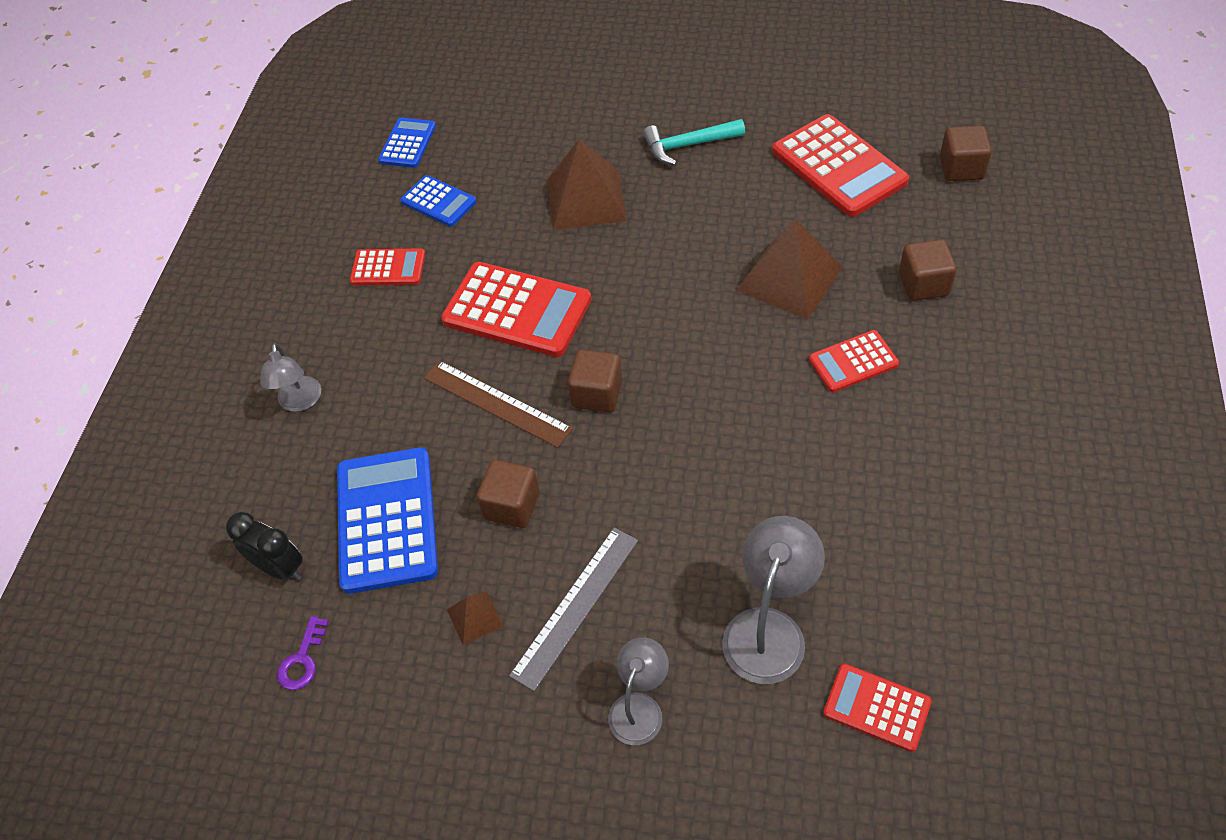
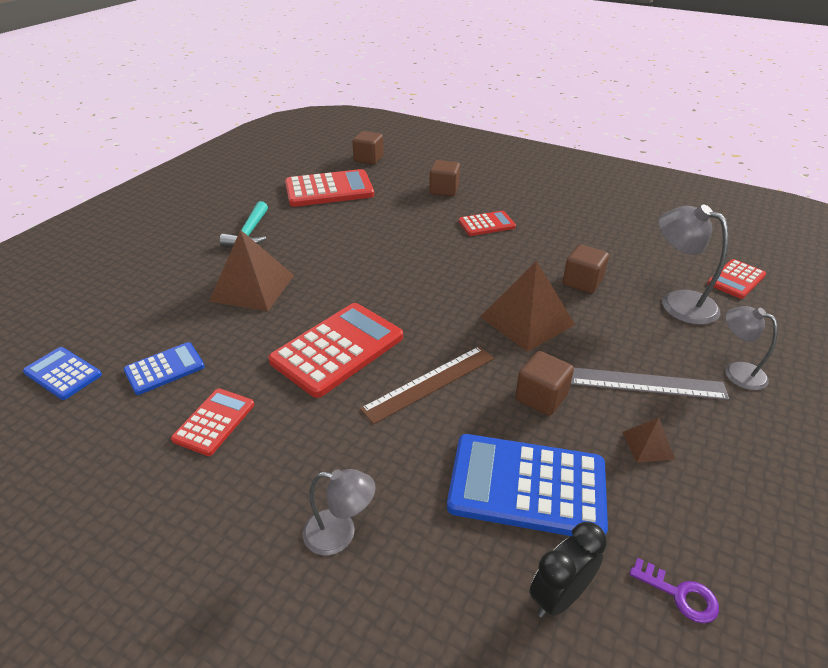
camera: 75 degrees left, 15 degrees down
(575, 606) = (646, 383): grey ruler -> grey ruler turned 45 degrees counterclockwise
(597, 394) = (452, 327): brown cube -> brown cube (582, 282)
(790, 278) = (405, 227): brown pyramid -> brown pyramid (527, 320)
(853, 362) = (486, 224): red calculator -> red calculator turned 105 degrees counterclockwise

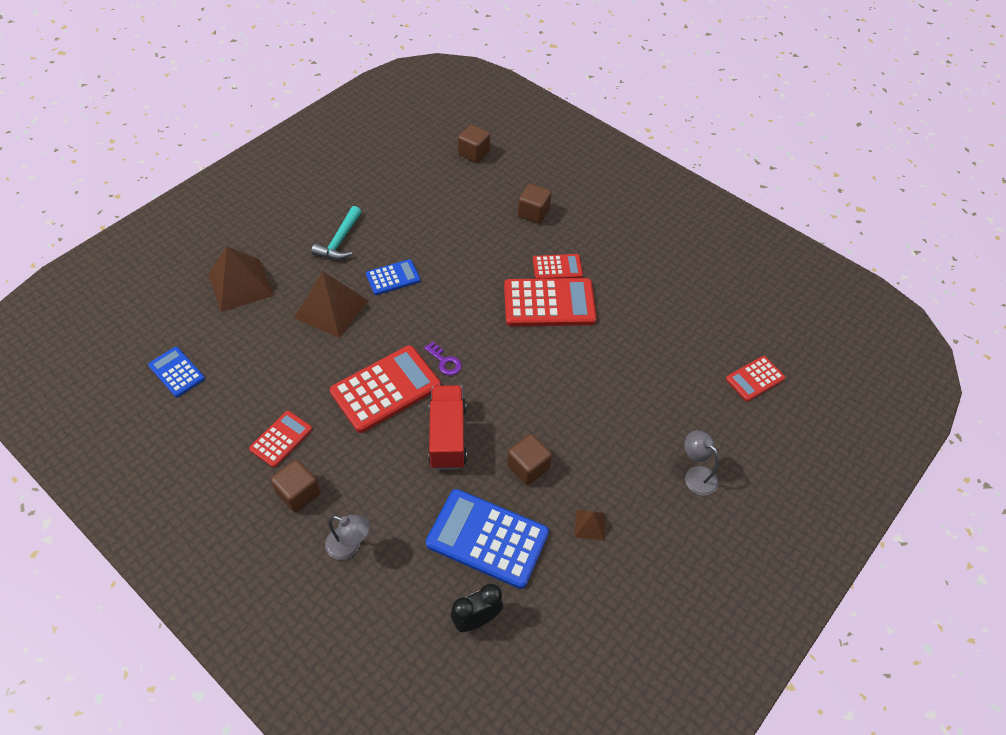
camera: 10 degrees right, 15 degrees up
(165, 369) = (251, 382): blue calculator -> blue calculator (393, 277)
(329, 190) = (424, 193): red calculator -> red calculator (549, 303)
(429, 383) = (447, 436): brown ruler -> red truck
(527, 320) = (548, 389): brown pyramid -> brown pyramid (240, 285)
(582, 282) = (614, 356): brown cube -> brown cube (298, 493)
(646, 383) = (617, 471): grey ruler -> none
(678, 302) = (687, 395): grey lamp -> none
(680, 594) = (555, 635): purple key -> purple key (445, 361)

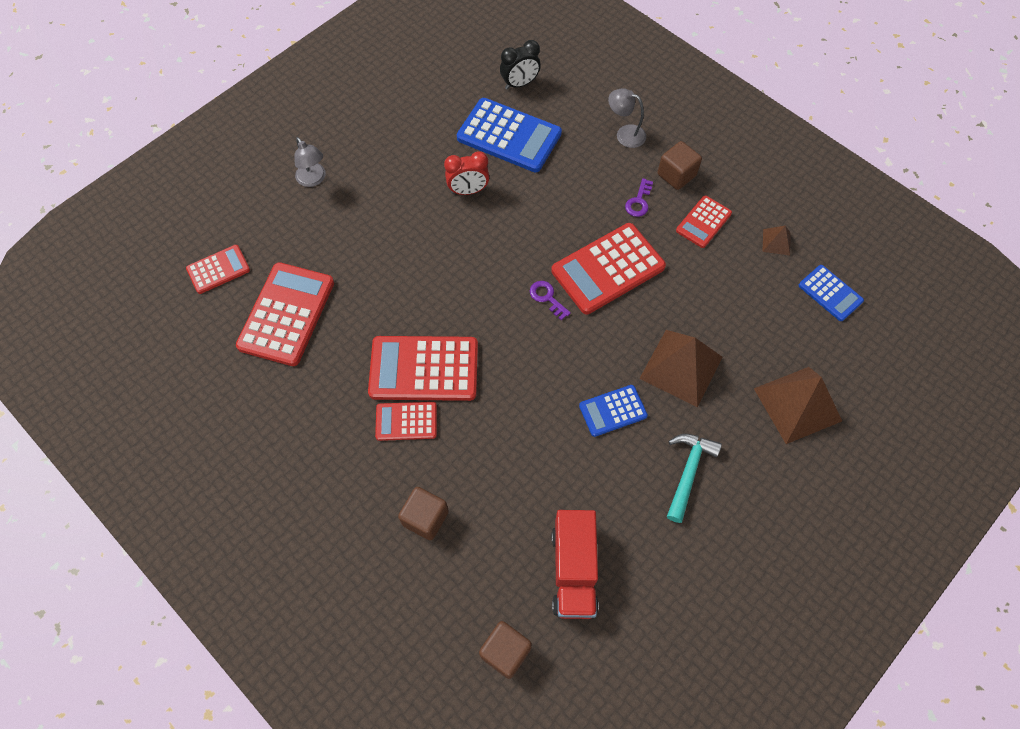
camera: 175 degrees left, 10 degrees up
(345, 460) = (639, 201): none -> purple key
(447, 436) = (543, 220): red truck -> red truck (573, 570)
(528, 467) = (468, 191): brown cube -> red clock
(590, 525) = (419, 143): brown pyramid -> brown pyramid (776, 242)
(677, 342) = (286, 314): none -> red calculator

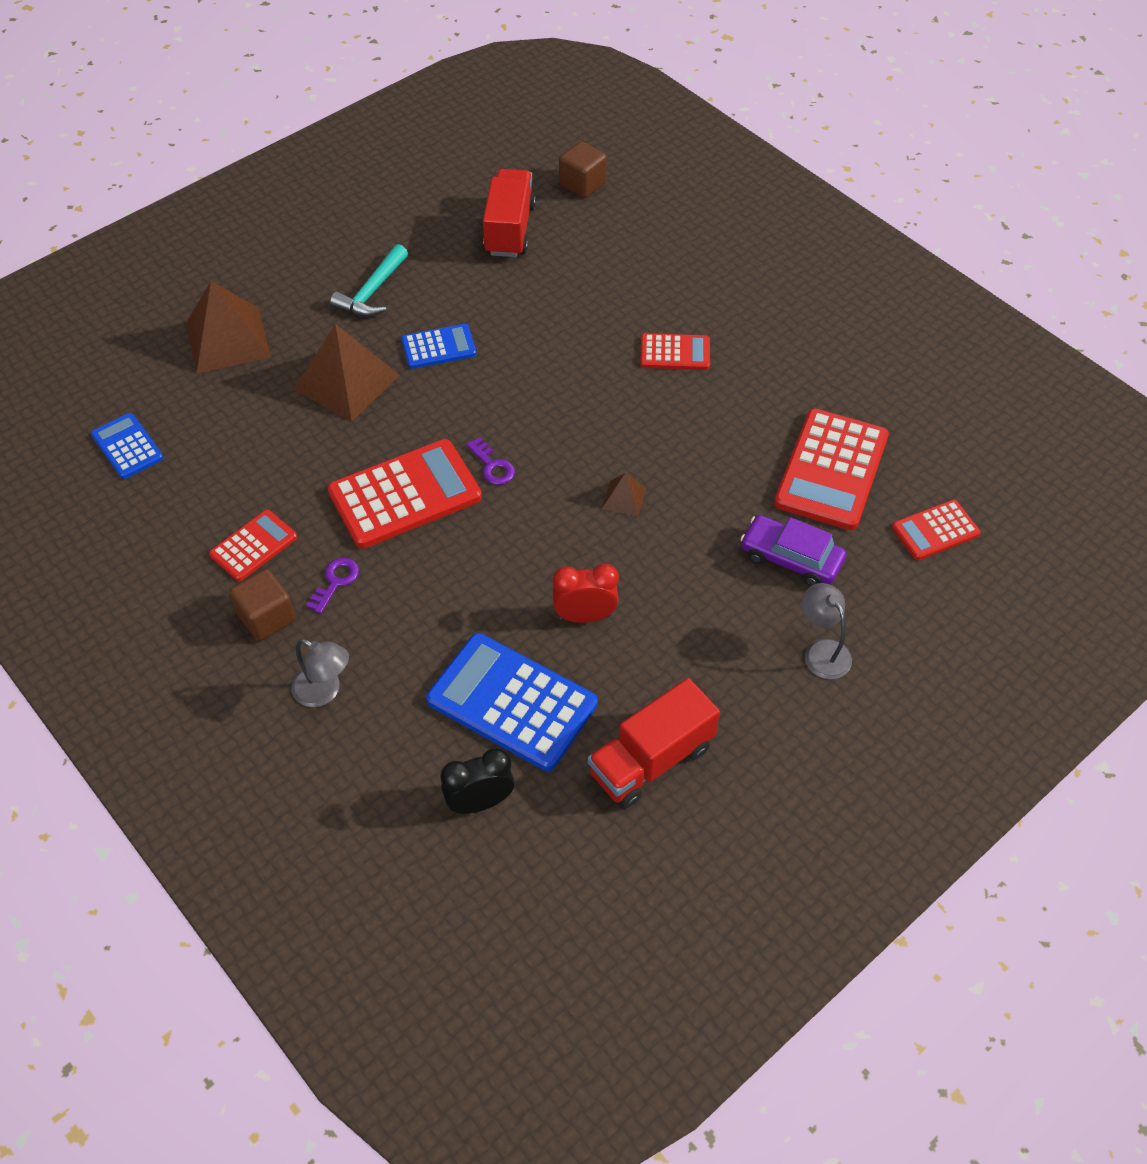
camera: 175 degrees left, 10 degrees down
(326, 241) = (791, 558): none -> purple car
(423, 111) = (651, 760): none -> red truck
(424, 369) = (654, 400): red calculator -> none
(425, 518) = (654, 274): brown cube -> none
(776, 242) = (164, 513): brown pyramid -> brown pyramid (624, 498)

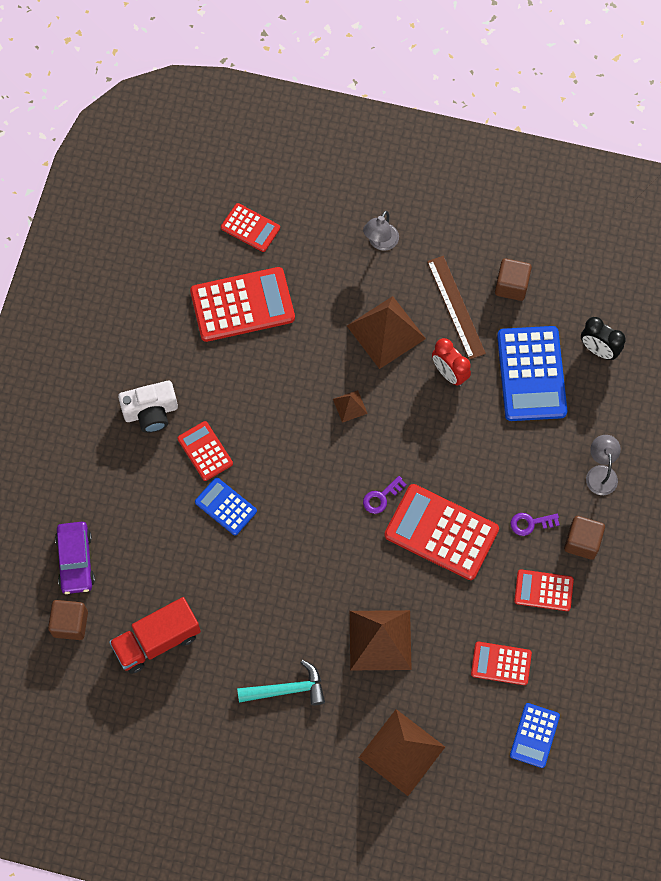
camera: 125 degrees left, 15 degrees up
(222, 462) = (501, 663): none -> red calculator
(439, 347) = (307, 604): blue calculator -> blue calculator (226, 506)
(492, 466) = (381, 497): purple key -> purple key turned 150 degrees counterclockwise
(651, 760) = (511, 286): red truck -> brown cube
(668, 677) = (456, 307): none -> brown ruler
(691, 585) = (386, 332): none -> brown pyramid
(756, 333) = (151, 412): none -> white camera
(791, 558) = (327, 291): purple car -> purple car (75, 560)

